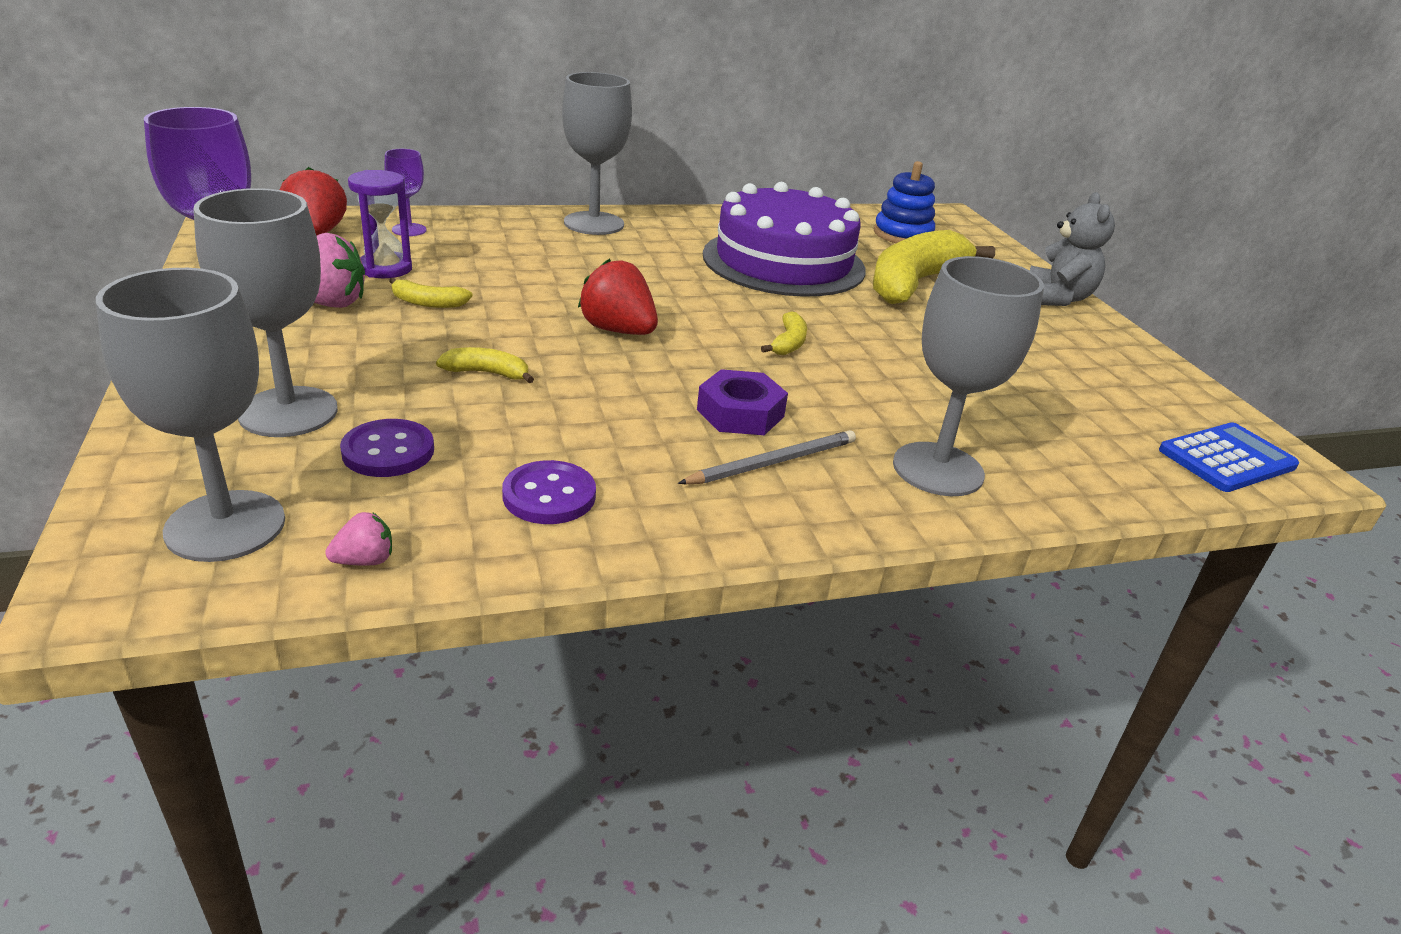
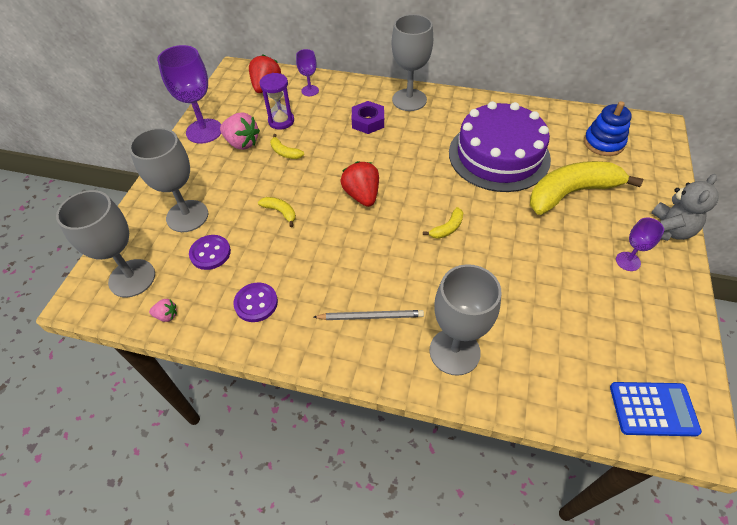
camera: 35 degrees right, 20 degrees up
(740, 413) = (380, 276): purple nut -> purple nut (368, 121)
(1047, 332) = (628, 261): none -> purple goblet

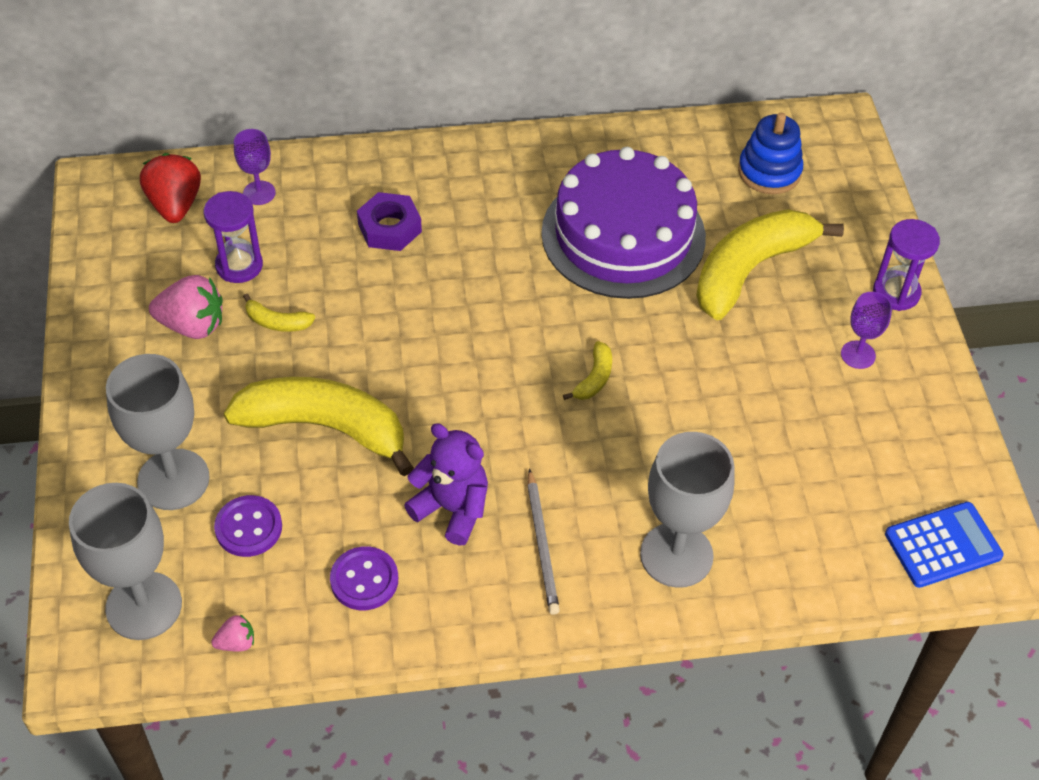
camera: 25 degrees left, 0 degrees up
(204, 131) = (110, 320): purple goblet -> none
(280, 212) = (325, 427): yellow banana -> yellow banana, size x2.40
(327, 278) = (452, 509): none -> purple teddy bear
(362, 195) = (441, 362): red strawberry -> none
(371, 316) = (542, 544): grey pencil -> grey pencil turned 105 degrees clockwise
(409, 100) = (440, 169): grey goblet -> none
(667, 230) = (896, 292): grey teddy bear -> purple hourglass

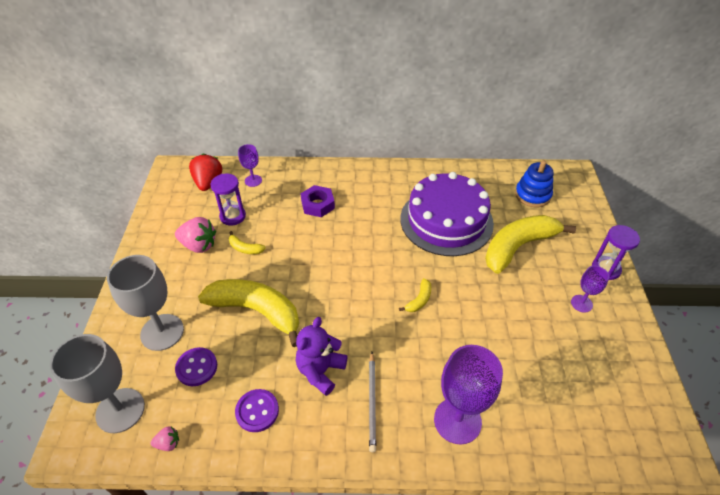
camera: 10 degrees right, 5 degrees down
(452, 509) = (320, 371): purple teddy bear -> purple teddy bear turned 105 degrees counterclockwise
(676, 555) = (457, 420): grey goblet -> purple goblet
(943, 545) = (637, 437): blue calculator -> none

